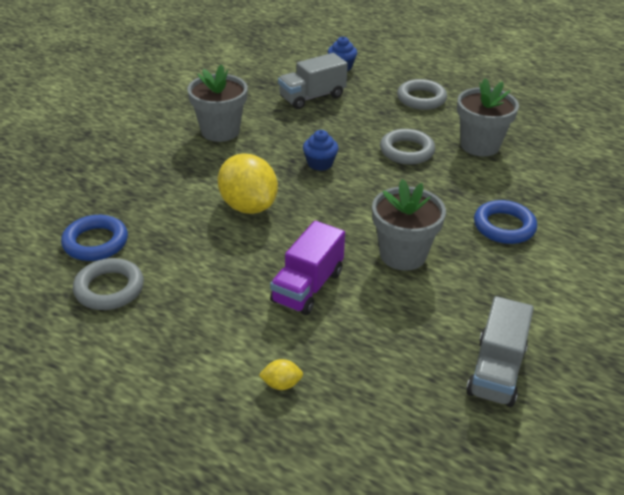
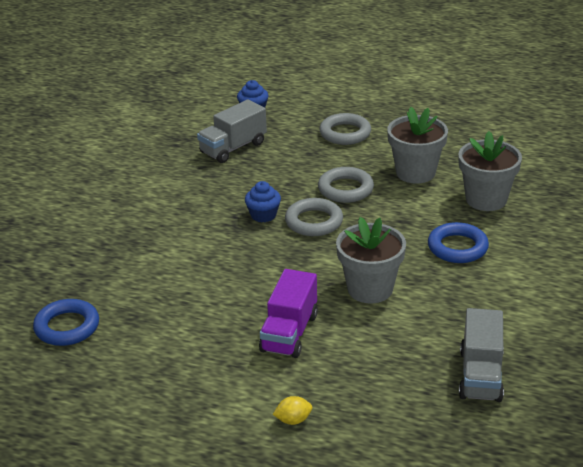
camera: 10 degrees left, 5 degrees down
(109, 289) = (99, 367): grey ring -> grey ring (314, 222)
(220, 131) = (150, 198): grey flower pot -> grey flower pot (486, 199)
(248, 206) = (206, 268): yellow lemon -> none

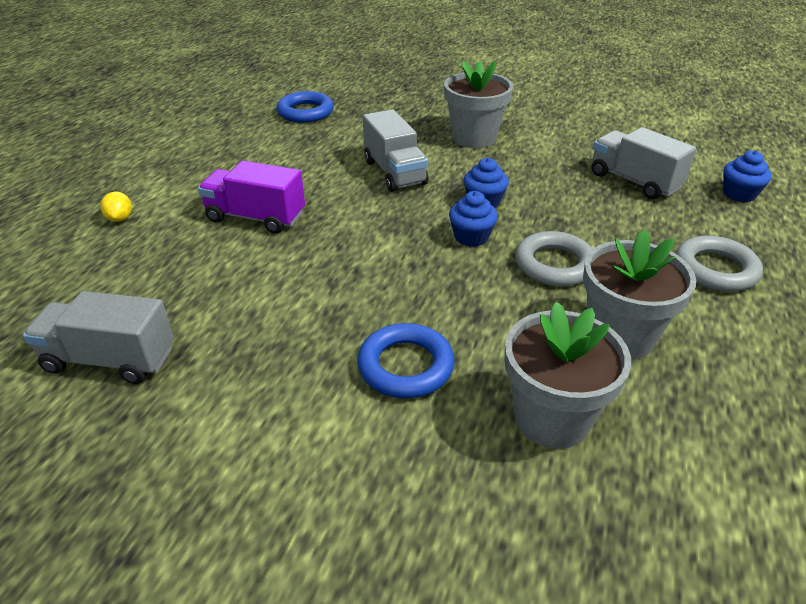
camera: 90 degrees right, 5 degrees up
(212, 260) = (394, 172): none -> grey truck
(314, 222) = (471, 237): grey ring -> blue cupcake
(370, 289) = (320, 275): grey flower pot -> grey flower pot (474, 138)

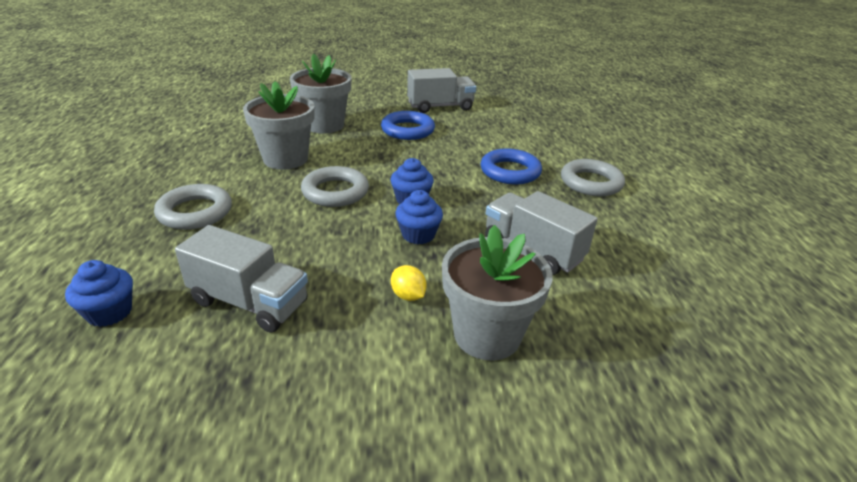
camera: 155 degrees right, 5 degrees down
(110, 360) = (550, 112): grey truck -> grey truck (440, 107)
(120, 218) = (677, 164): yellow lemon -> yellow lemon (408, 295)
(255, 217) = (591, 183): purple truck -> grey ring
(305, 112) = (757, 328): blue ring -> blue ring (510, 171)

